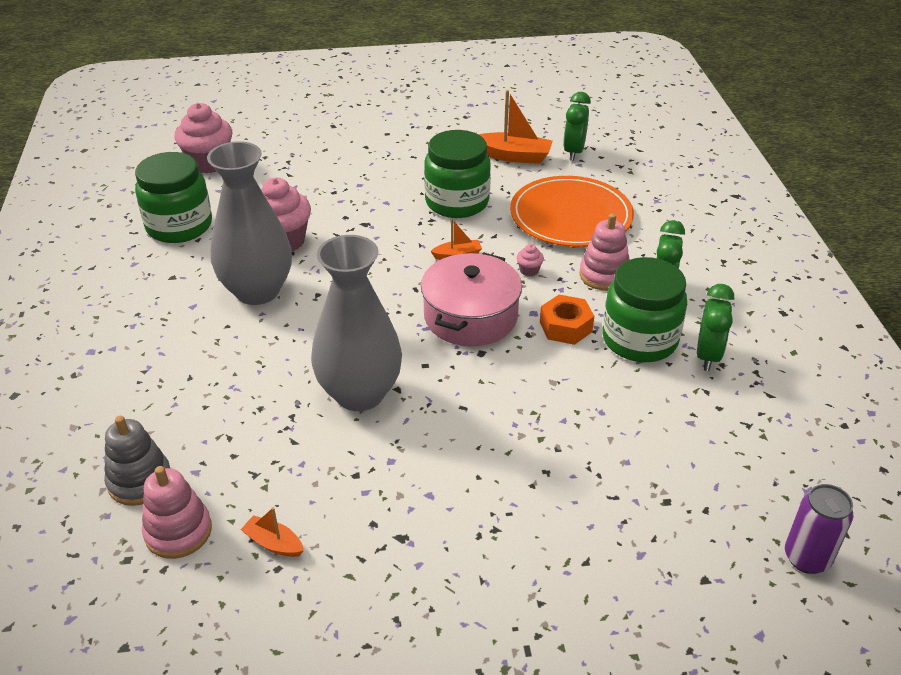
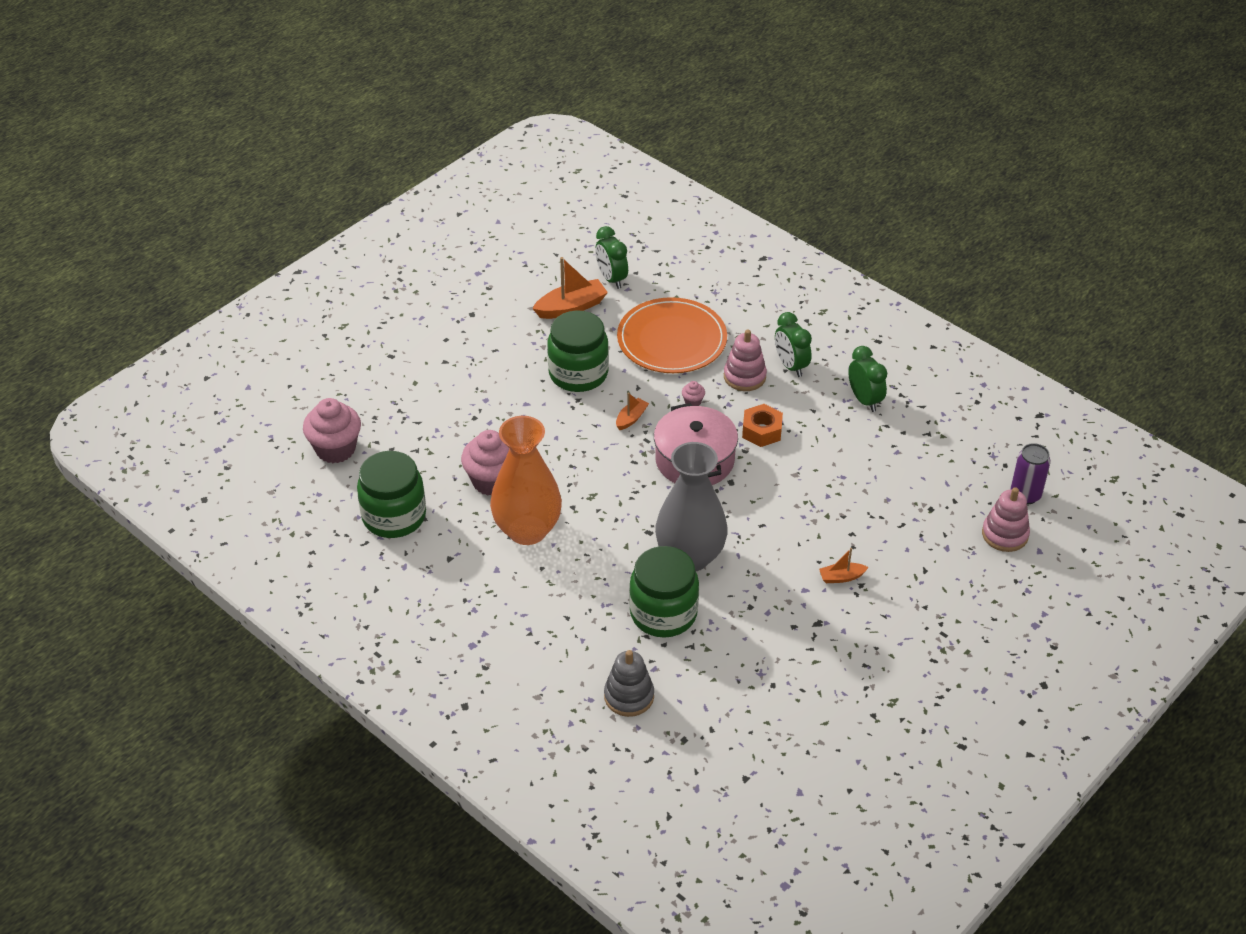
camera: 40 degrees left, 5 degrees up
(178, 531) = (692, 706): pink stacking toy -> pink stacking toy (1005, 534)
(257, 291) = (527, 530): grey vase -> orange vase
(274, 543) = (754, 674): orange boat -> orange boat (841, 577)
(639, 340) = (815, 413): green jar -> green jar (663, 613)

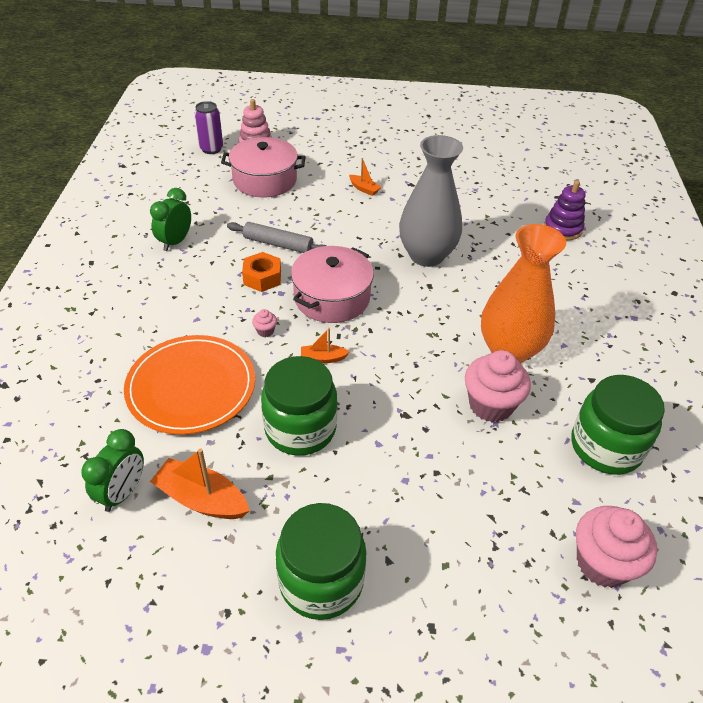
camera: 130 degrees left, 0 degrees up
(629, 696) = (562, 229): grey stacking toy -> purple stacking toy
(663, 613) = (487, 245): green jar -> green jar (321, 581)
(744, 376) = (203, 316): pink stacking toy -> none
(791, 366) = (165, 295): green clock -> none
(801, 463) = (278, 244): none -> grey rolling pin
(924, 507) = (265, 180): none -> pink pot

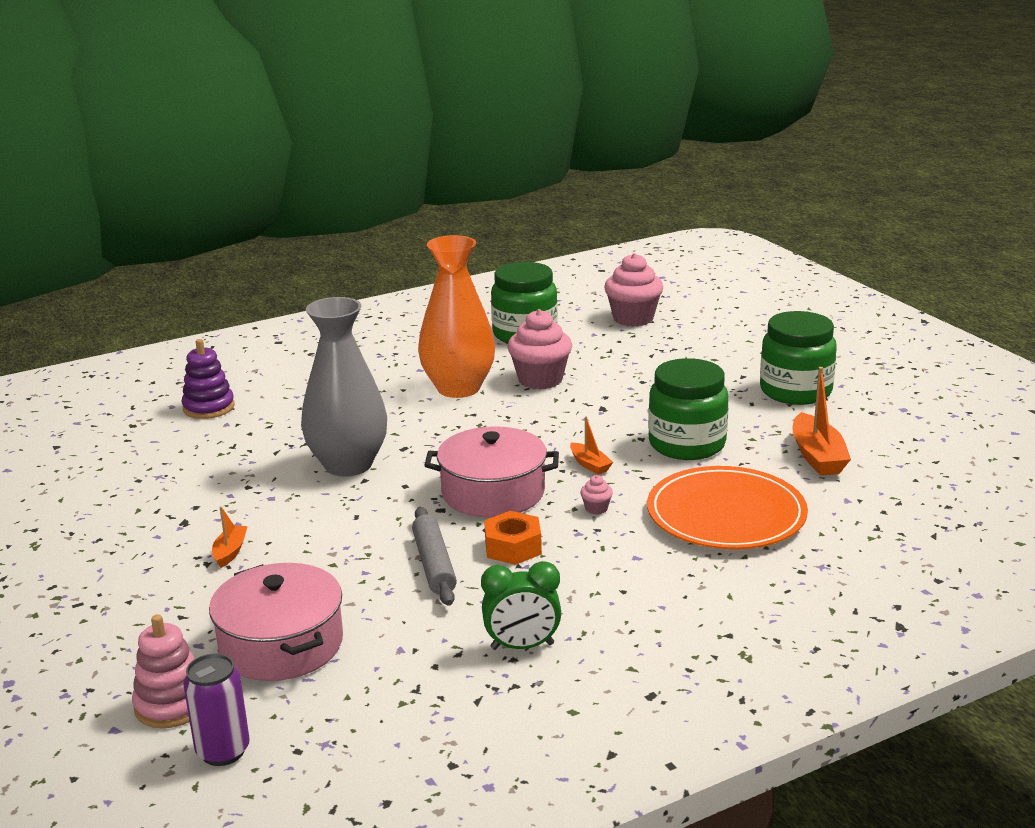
camera: 120 degrees left, 20 degrees down
(123, 492) = (872, 491): green clock -> none

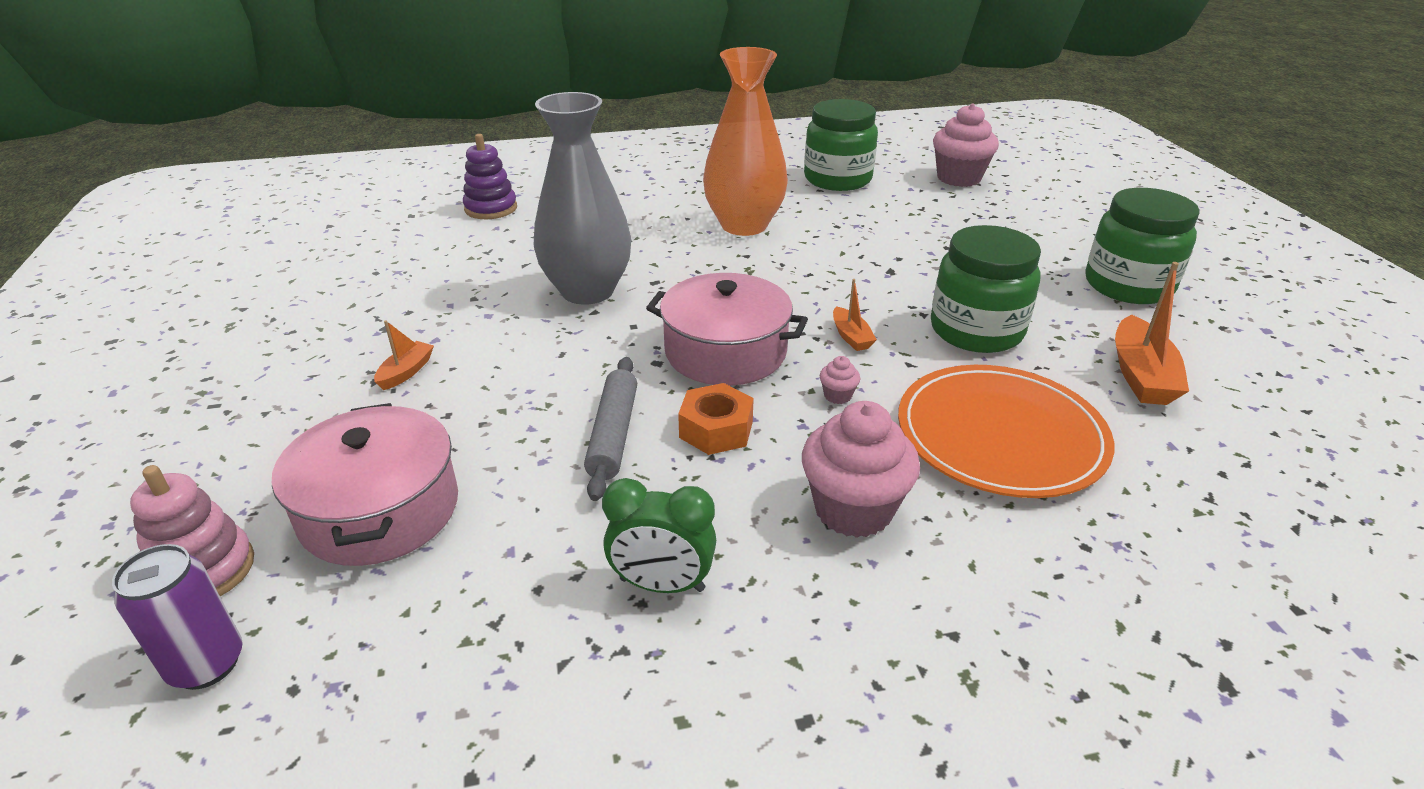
camera: 15 degrees right, 10 degrees up
(540, 380) = (834, 229): pink cupcake -> pink cupcake (853, 510)

